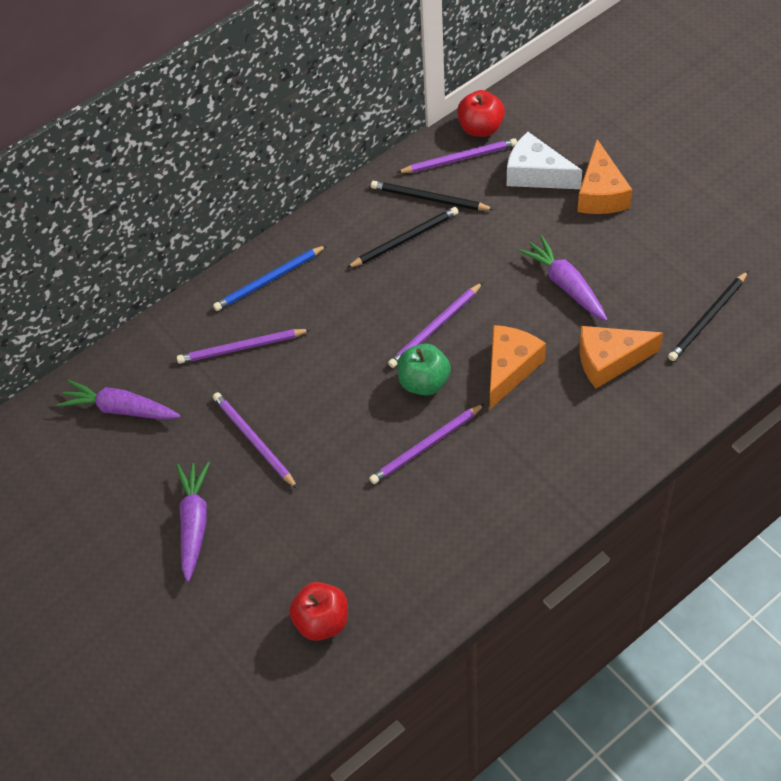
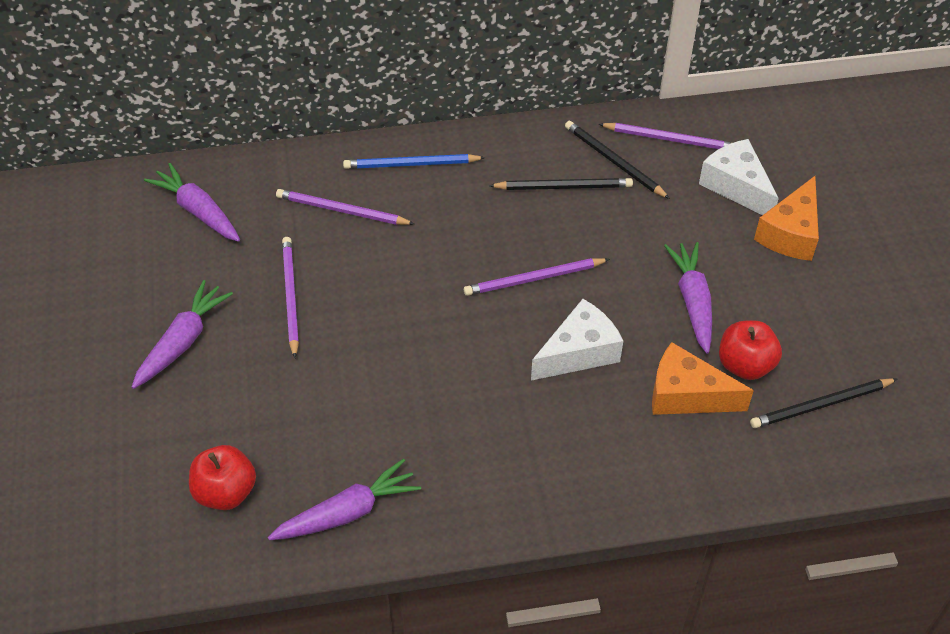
camera: 25 degrees right, 5 degrees down
(424, 382) = (486, 323): green apple -> none
(426, 446) = (444, 383): purple pencil -> none
(426, 585) = (347, 513): none -> purple carrot
(480, 128) = (710, 121): red apple -> red apple (745, 365)
(510, 369) = (579, 352): orange cheese -> white cheese

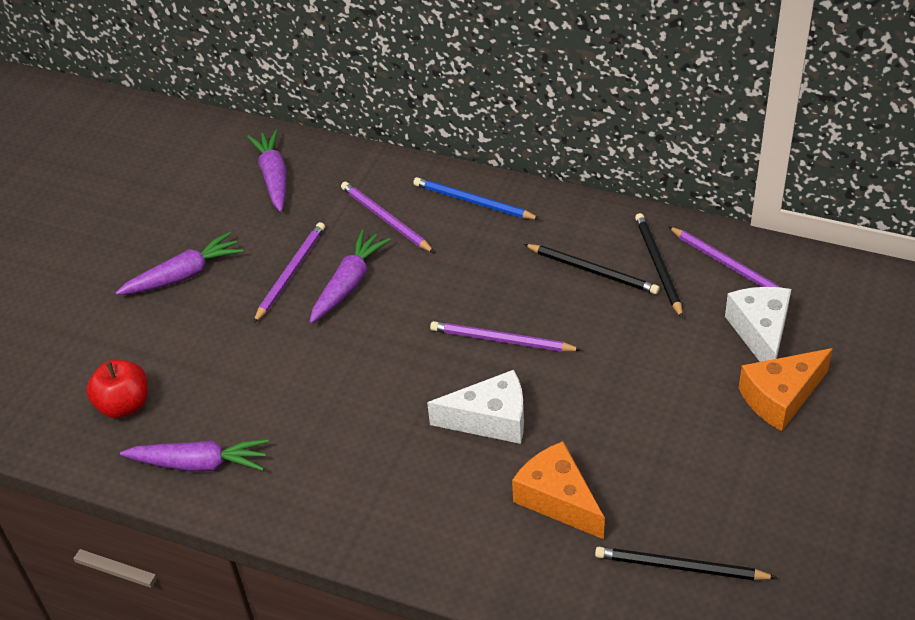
camera: 35 degrees right, 5 degrees down
(692, 302) = (631, 420): purple carrot -> purple carrot (348, 284)
(745, 365) = (635, 498): red apple -> none

